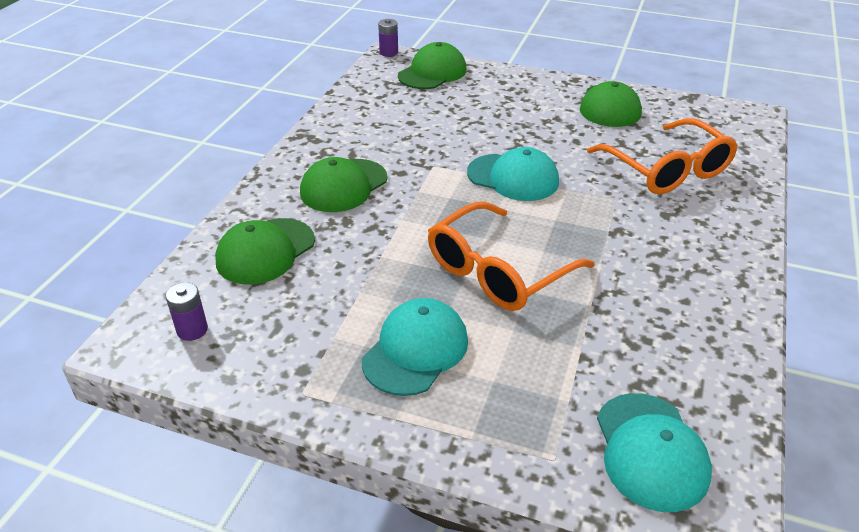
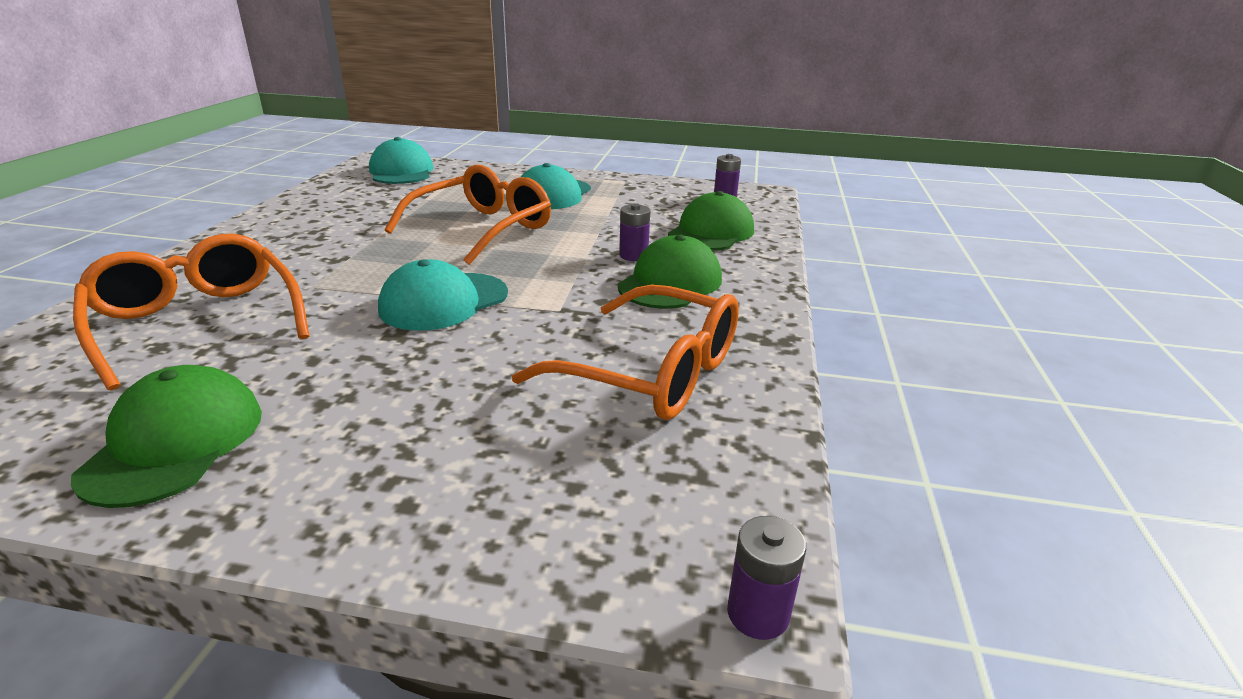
camera: 170 degrees right, 10 degrees down
(359, 219) = (633, 255): none -> purple battery
(389, 122) = (651, 373): none -> orange glasses
(432, 73) = (596, 522): green cap -> none
(513, 177) = (444, 301): turquoise cap -> turquoise cap turned 60 degrees counterclockwise

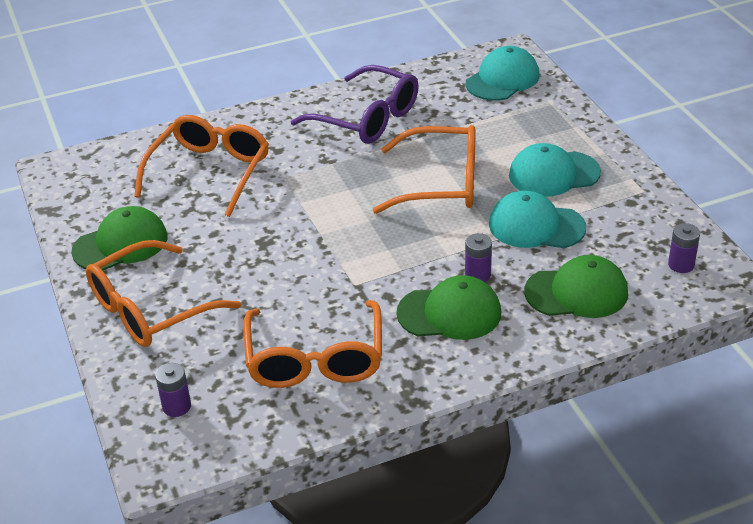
camera: 60 degrees right, 10 degrees up
(323, 224) = (367, 118): none -> purple glasses
(368, 466) = (150, 309): none -> orange glasses
(444, 301) = (317, 235): turquoise cap -> turquoise cap (536, 226)
(758, 613) = (151, 473): purple battery -> purple battery (176, 406)

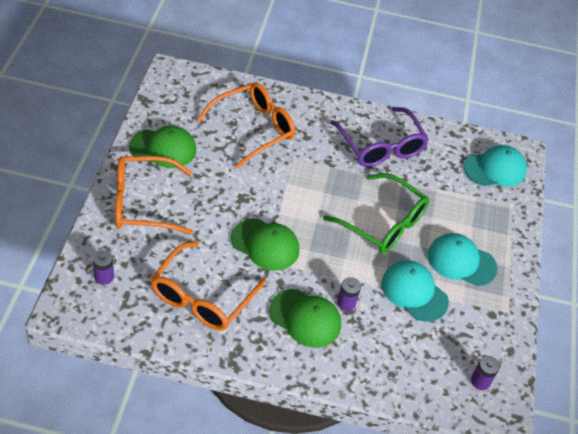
camera: 25 degrees right, 10 degrees up
(441, 183) = (383, 223): orange glasses -> green glasses
(576, 292) = (395, 356): green cap -> green cap (265, 244)

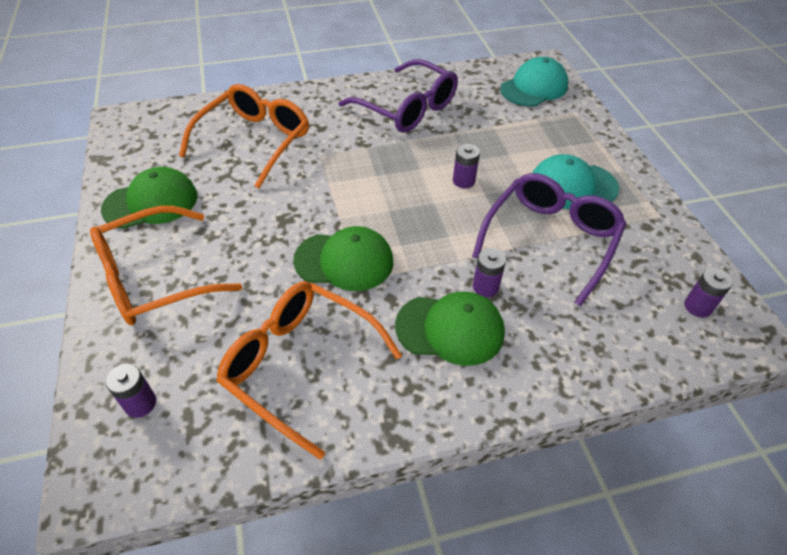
camera: 20 degrees left, 0 degrees up
(202, 297) = (300, 365): orange glasses -> orange glasses turned 120 degrees clockwise
(383, 223) = (463, 181): green glasses -> purple battery
(414, 292) = (550, 239): turquoise cap -> purple glasses

